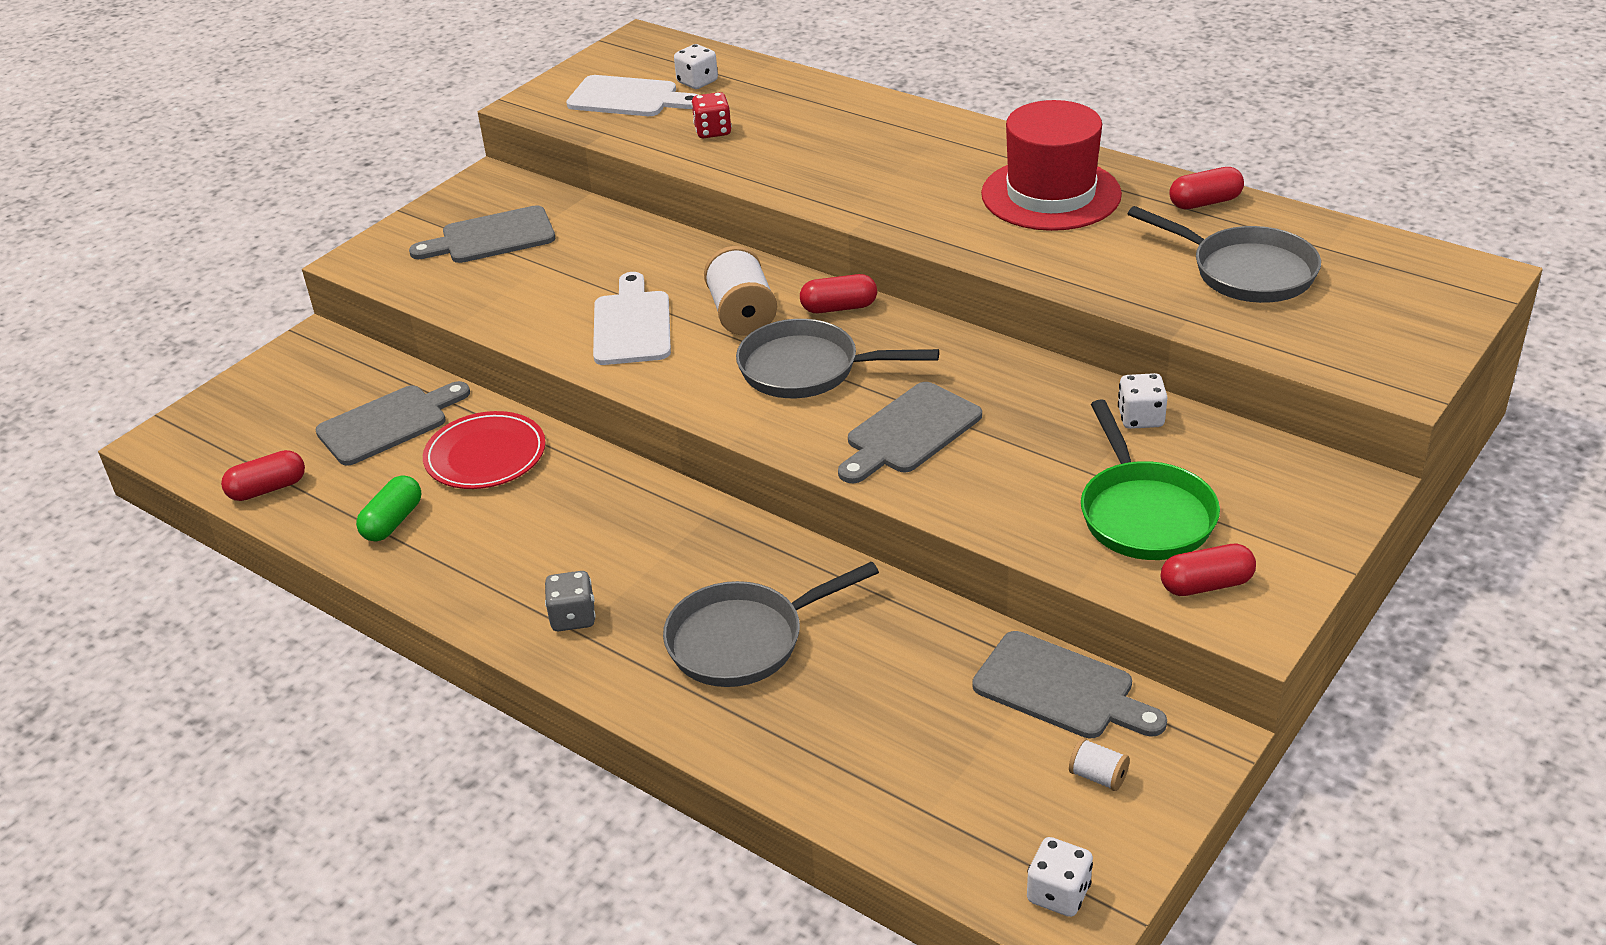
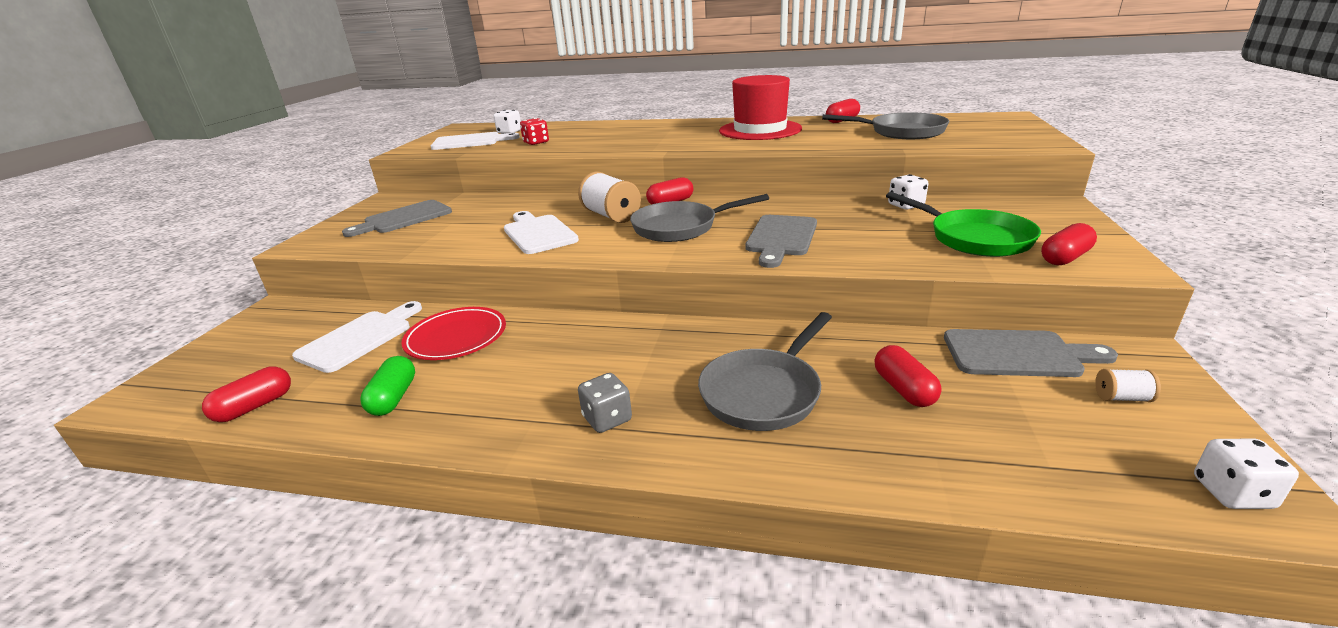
camera: 25 degrees left, 10 degrees down
(389, 423) = (360, 338): grey cutting board -> white cutting board
(887, 686) = (904, 389): none -> red capsule

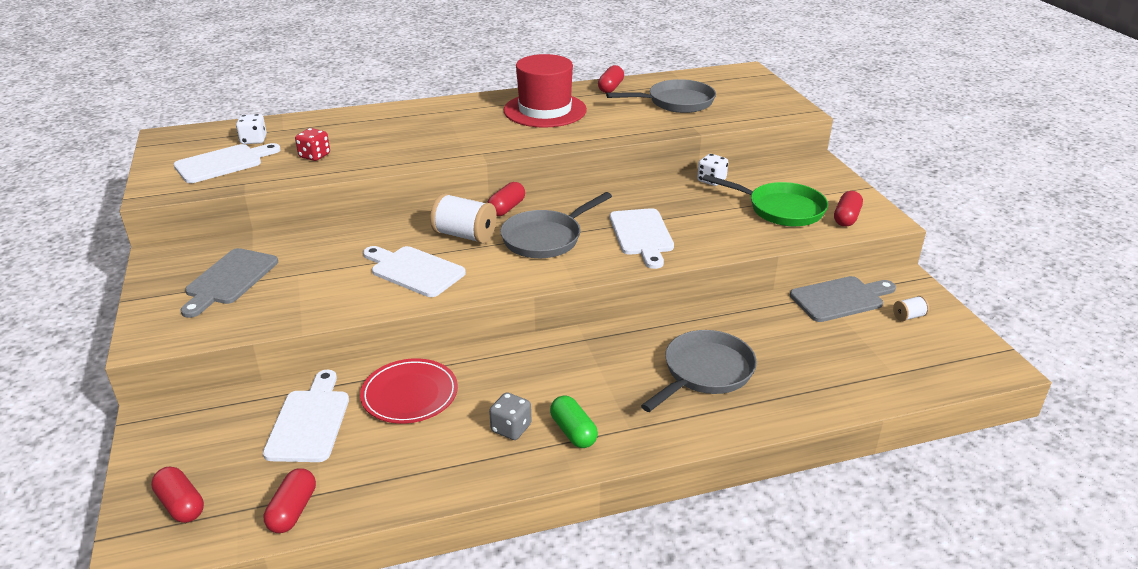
camera: 30 degrees left, 5 degrees up
(393, 398) = (420, 462): green capsule -> green capsule (573, 432)
(607, 419) = (614, 425): grey dice -> grey dice (511, 428)
(764, 392) = (705, 372): grey pan -> grey pan turned 150 degrees counterclockwise
(781, 238) = (641, 235): grey cutting board -> white cutting board
(904, 389) = (790, 344): red capsule -> red capsule (181, 505)
(1232, 493) = (978, 362): white dice -> none

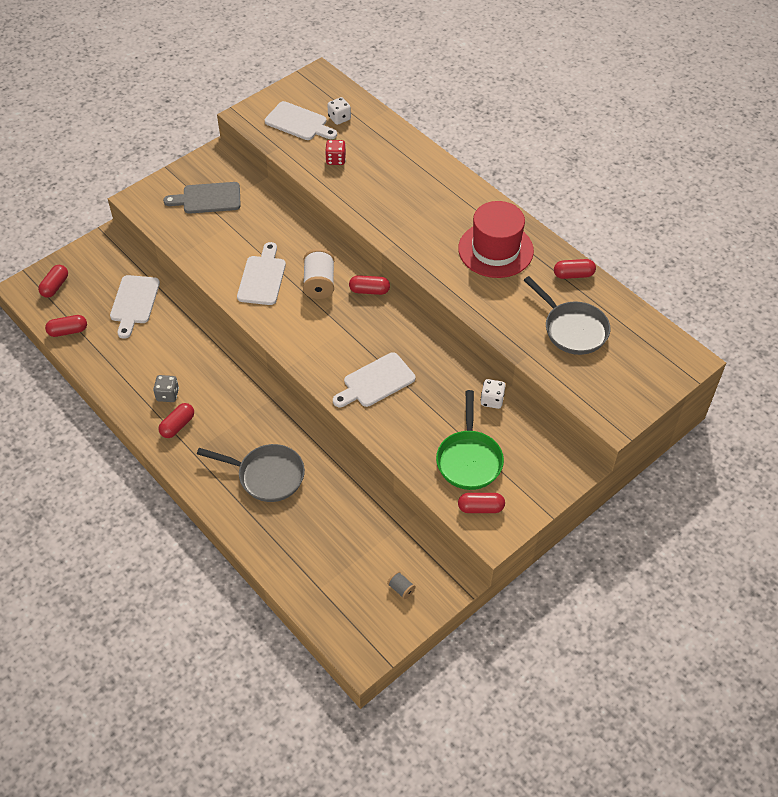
camera: 65 degrees right, 20 degrees up
(310, 421) = (134, 303): white cutting board -> white cutting board turned 120 degrees clockwise
(409, 394) = (176, 335): red plate -> none
(545, 238) = (340, 329): grey pan -> none
(573, 432) = (177, 425): green capsule -> red capsule
(840, 299) = (402, 538): grey cutting board -> none
(909, 316) = (401, 589): white spool -> grey spool

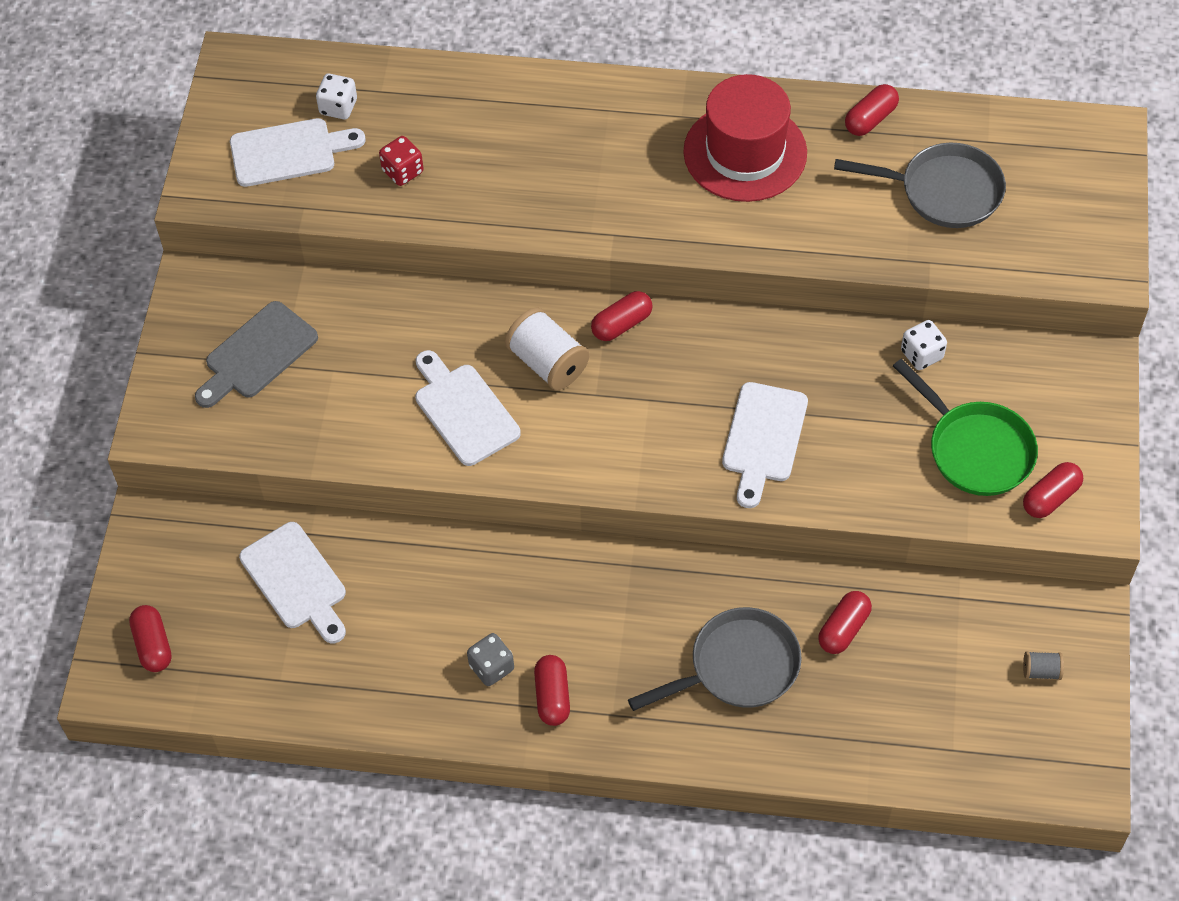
camera: 40 degrees left, 5 degrees up
(68, 331) = (250, 692): red capsule -> red capsule (843, 629)

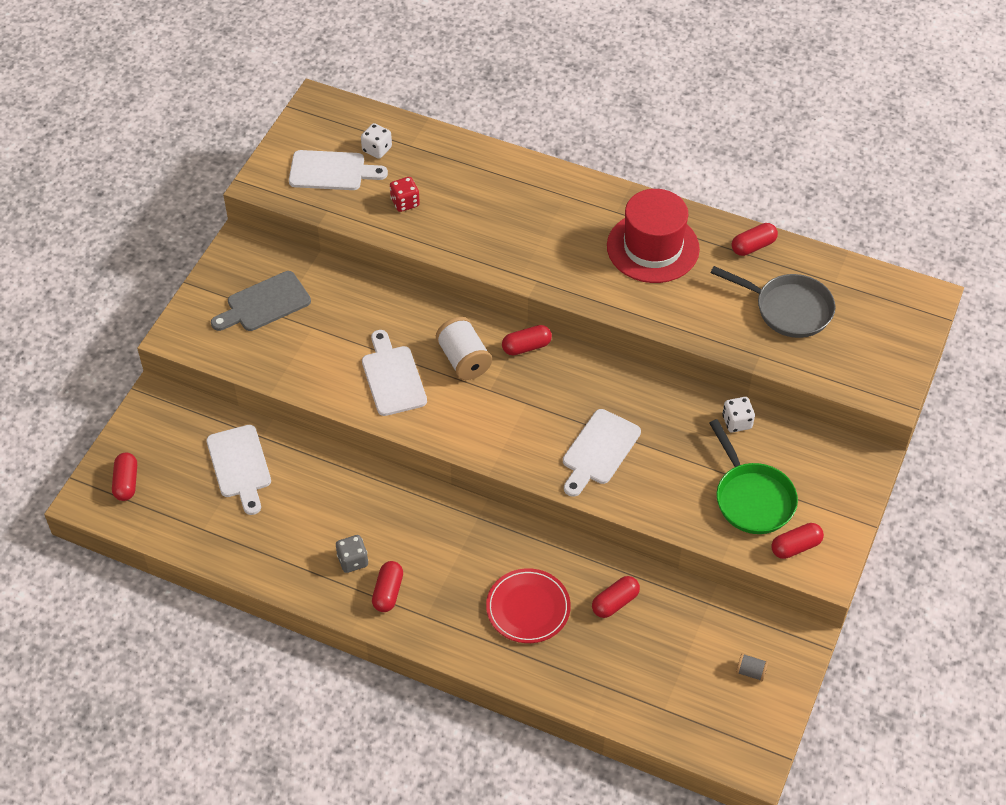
camera: 15 degrees right, 5 degrees down
(737, 667) = (528, 608): grey pan -> red plate

